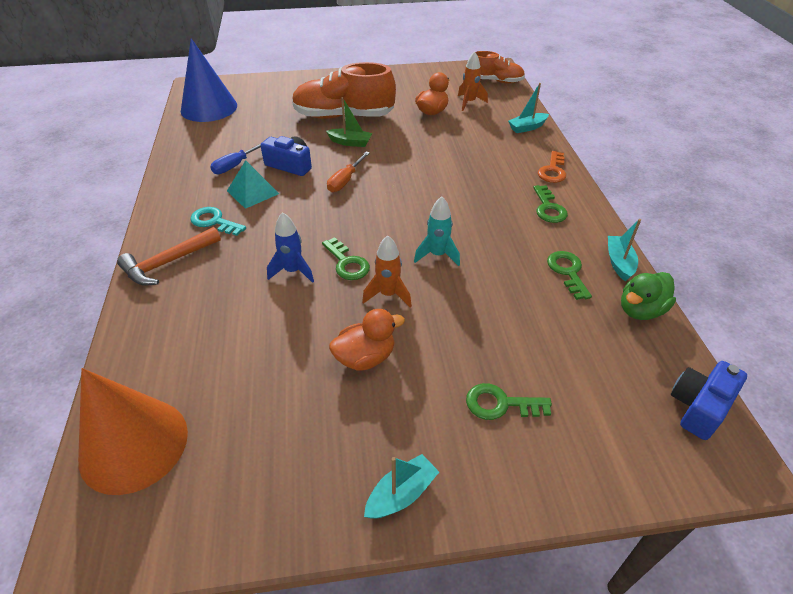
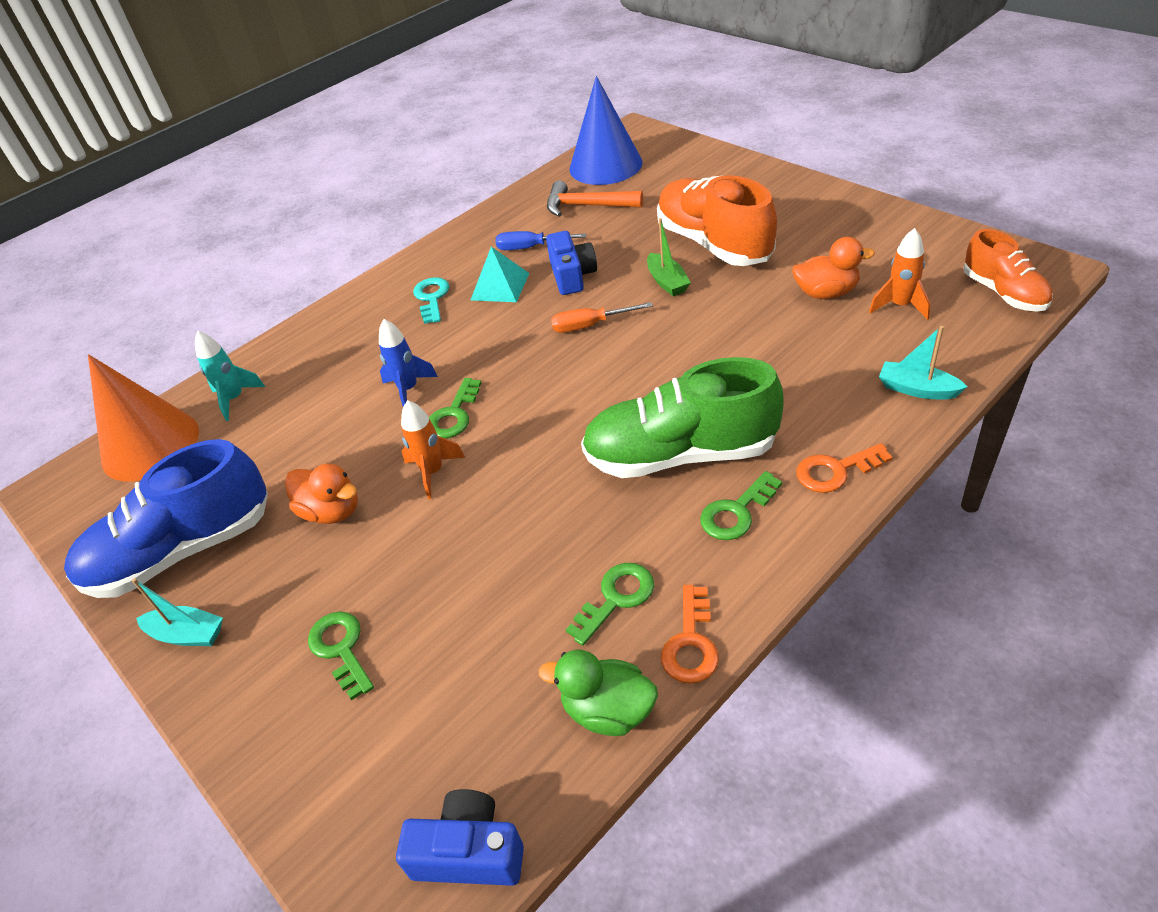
camera: 60 degrees right, 0 degrees up
(168, 263) = (353, 316): orange hammer -> orange hammer (587, 206)
(302, 465) = (183, 550): none -> blue shoe
(437, 255) = (533, 469): turquoise rocket -> turquoise rocket (235, 399)
(489, 203) = (680, 454): none -> green shoe
(619, 262) = (691, 642): turquoise boat -> orange key

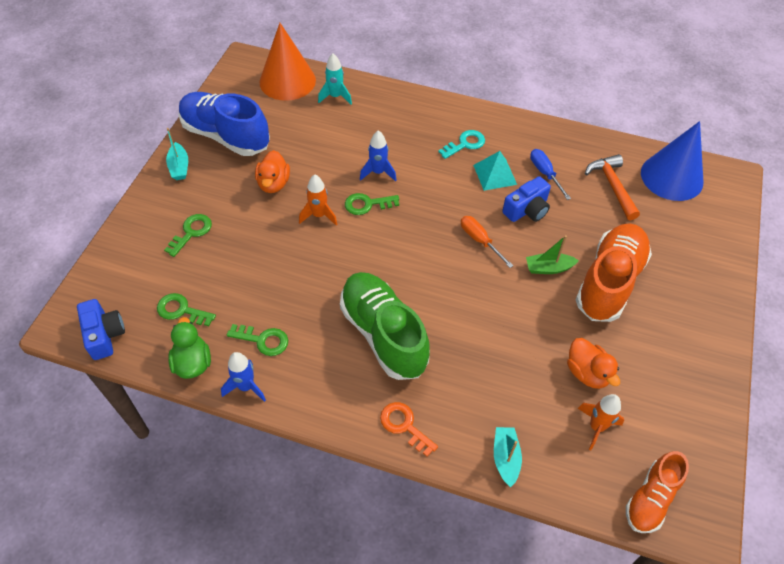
camera: 55 degrees right, 10 degrees up
(667, 282) = (548, 268): green boat -> green boat turned 45 degrees clockwise
(691, 642) = (246, 387): orange key -> blue rocket
(737, 512) = (348, 380): green key -> green key (181, 310)

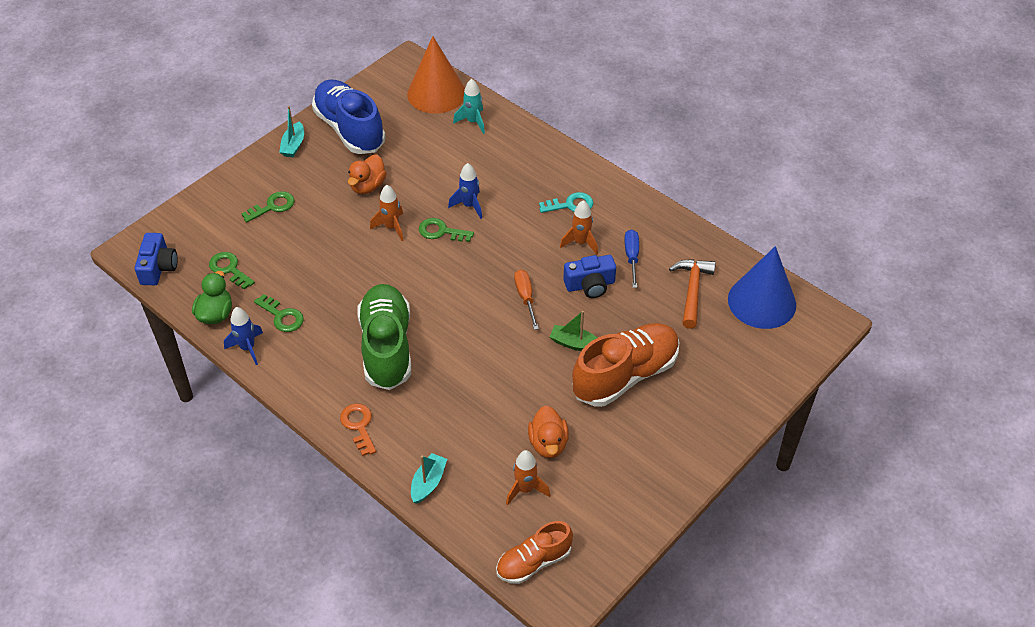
camera: 25 degrees right, 5 degrees down
(495, 174) = (580, 242): turquoise pyramid -> orange rocket

